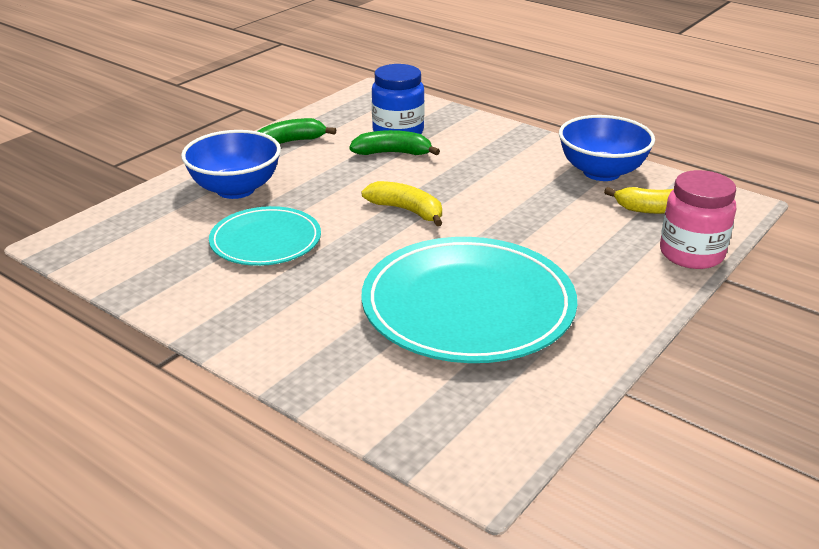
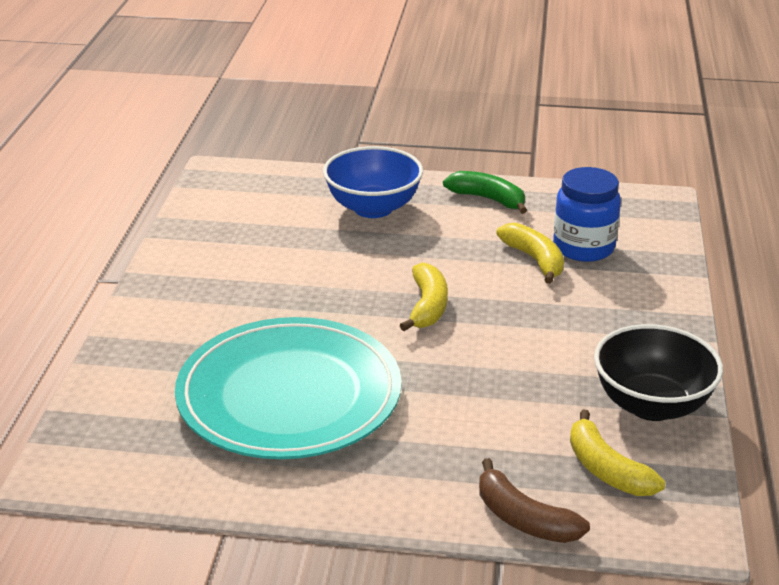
camera: 60 degrees right, 0 degrees up
(265, 241) = (302, 255): turquoise plate -> none
(392, 153) = (534, 260): green banana -> yellow banana
(601, 172) = (651, 405): blue bowl -> black bowl
(691, 254) = (523, 519): pink jar -> brown banana

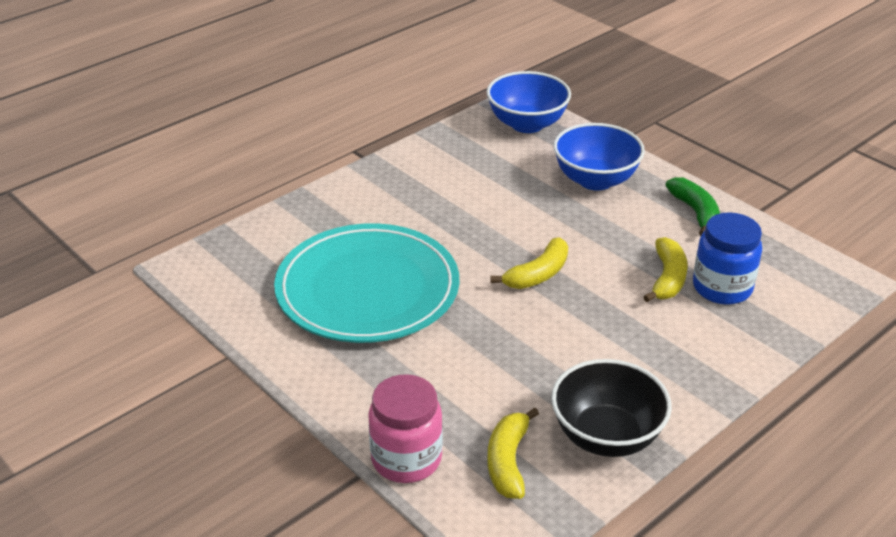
camera: 40 degrees right, 5 degrees up
(248, 186) = (527, 124): none -> blue bowl
(523, 519) = (406, 459): brown banana -> pink jar

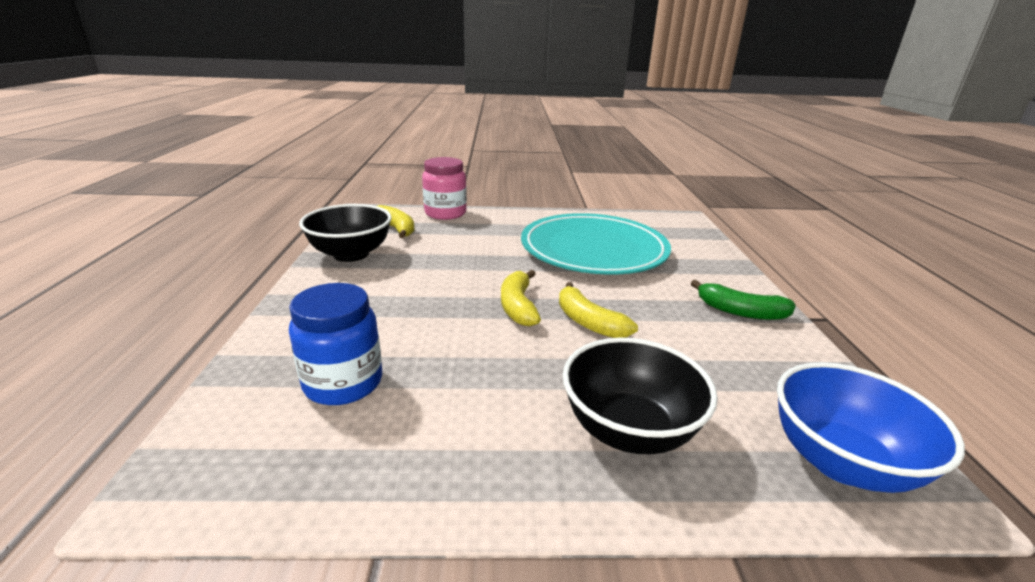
camera: 130 degrees right, 10 degrees down
(595, 180) = (629, 430): blue bowl -> black bowl
(667, 278) = (409, 361): yellow banana -> yellow banana (588, 322)
(695, 212) = (462, 467): green banana -> green banana (740, 312)

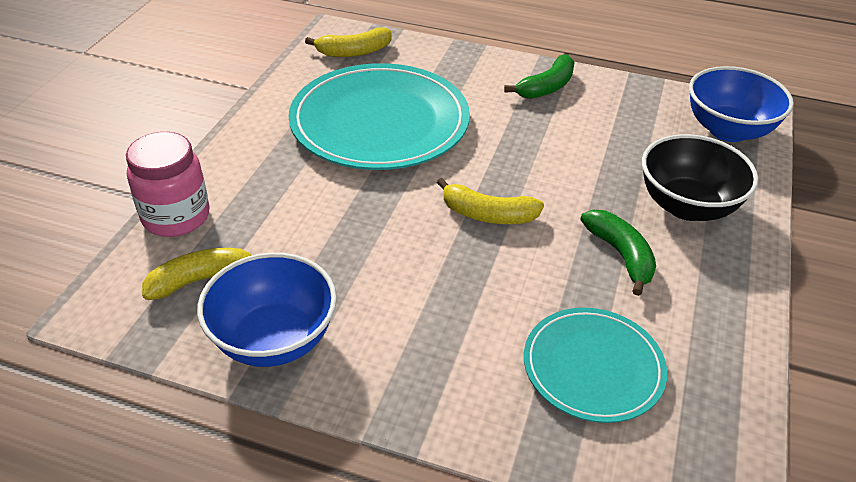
camera: 70 degrees left, 15 degrees up
(343, 383) = (593, 367): blue jar -> turquoise plate
(351, 254) = (274, 339): black bowl -> blue bowl
(508, 385) = (621, 255): none -> green banana
(588, 322) = (534, 177): yellow banana -> yellow banana (354, 52)

